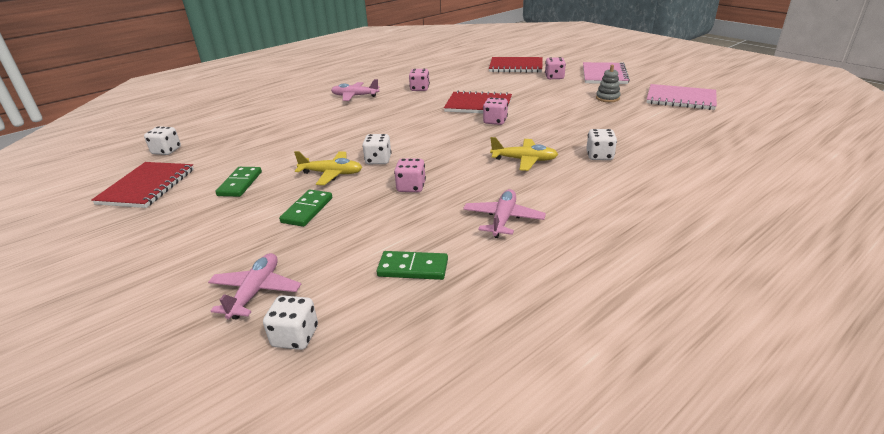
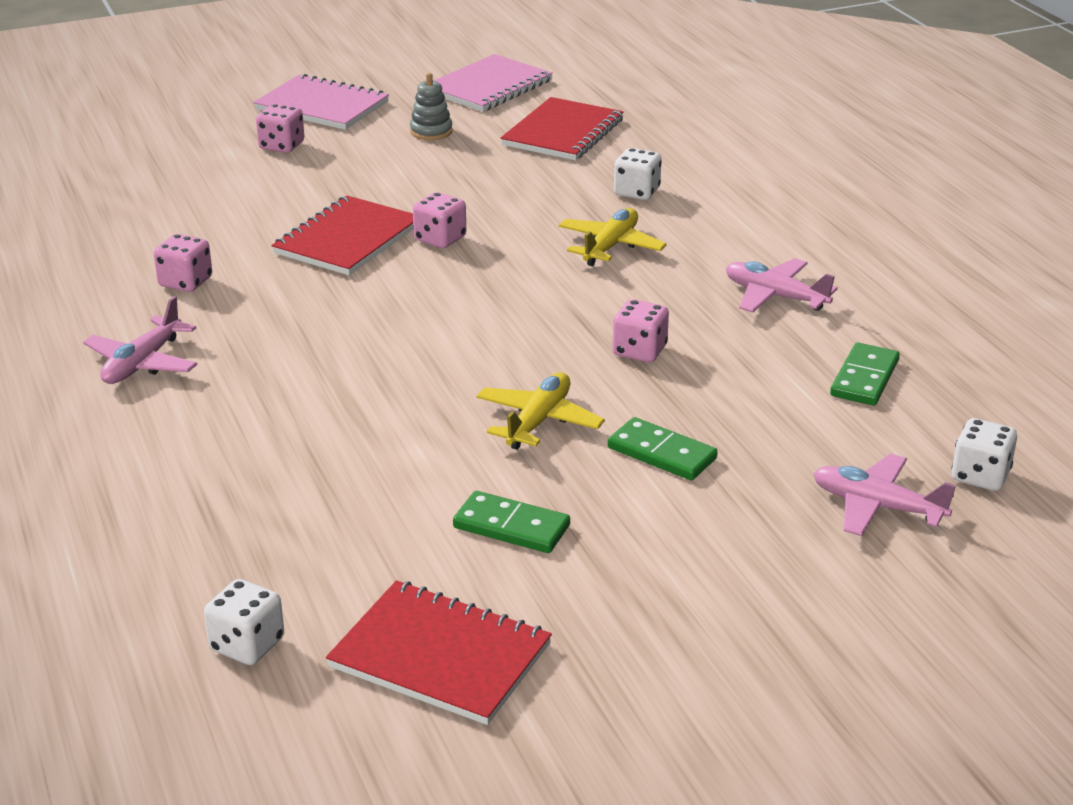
camera: 75 degrees left, 0 degrees up
(378, 160) = (516, 369): white dice -> none
(516, 66) = (174, 164): red notebook -> red notebook (563, 132)

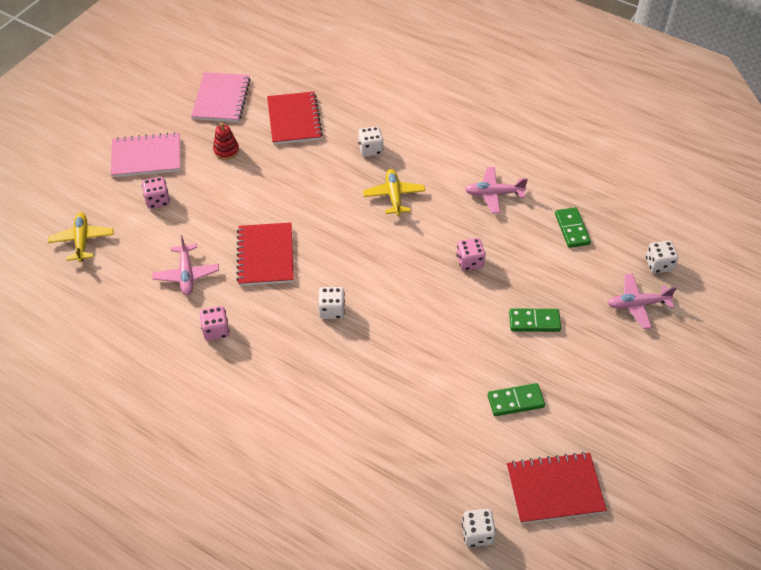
camera: 35 degrees left, 20 degrees up
(142, 363) = (255, 398): pink plane -> pink plane (186, 274)
(364, 322) = (332, 310): none -> white dice
(431, 131) = (226, 150): grey stacking toy -> red stacking toy
(440, 239) = (310, 232): pink dice -> none
(538, 421) = (468, 331): yellow plane -> yellow plane (82, 240)

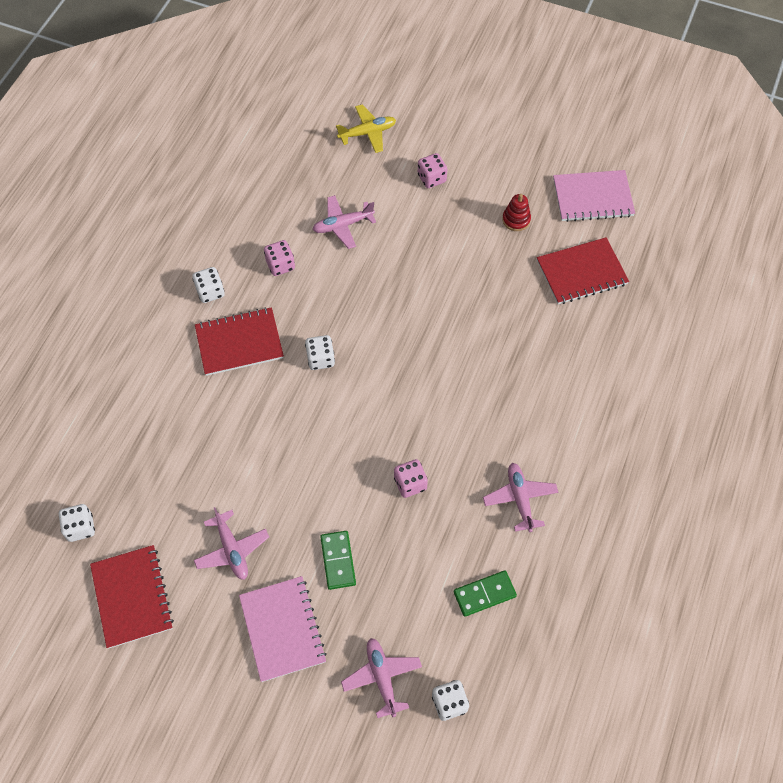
camera: 80 degrees right, 10 degrees up
(146, 157) = (488, 154): pink notebook -> pink notebook (282, 629)
(265, 255) = (379, 286): red notebook -> red notebook (239, 343)
(370, 149) = (556, 357): white dice -> white dice (210, 292)
(394, 196) = (490, 392): yellow plane -> none
(515, 401) = (232, 549): green domino -> pink plane

